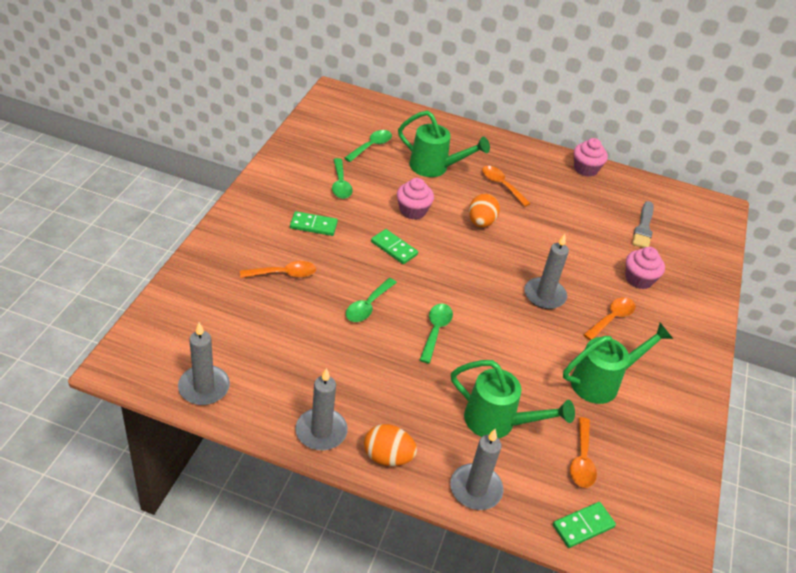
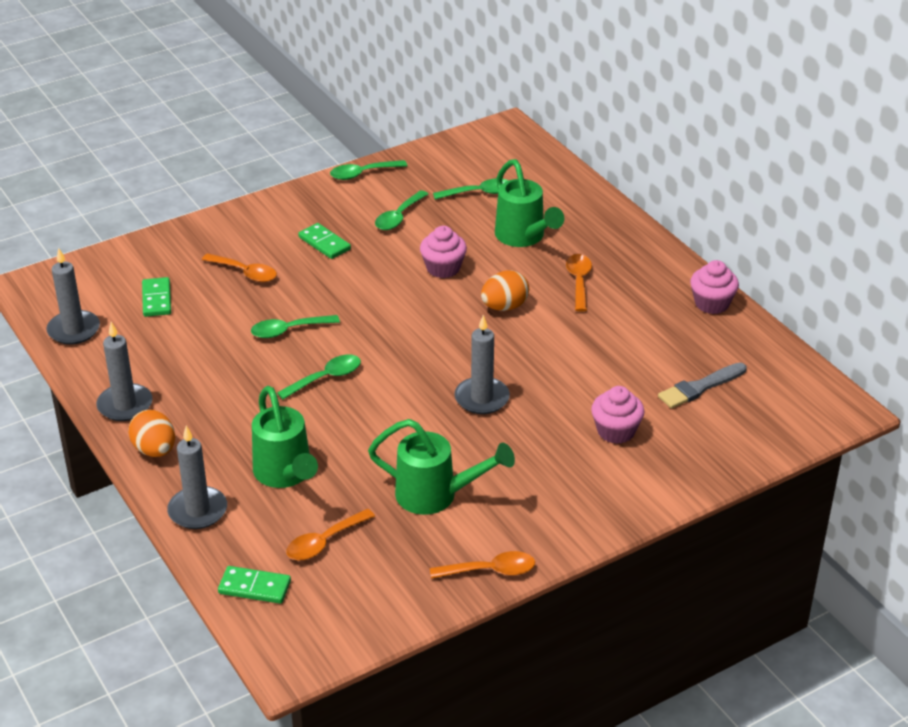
camera: 45 degrees right, 5 degrees down
(278, 161) = (362, 174): none -> green spoon
(394, 248) = (378, 293): green domino -> green domino (157, 299)
(612, 318) = (529, 450): orange spoon -> orange spoon (490, 571)

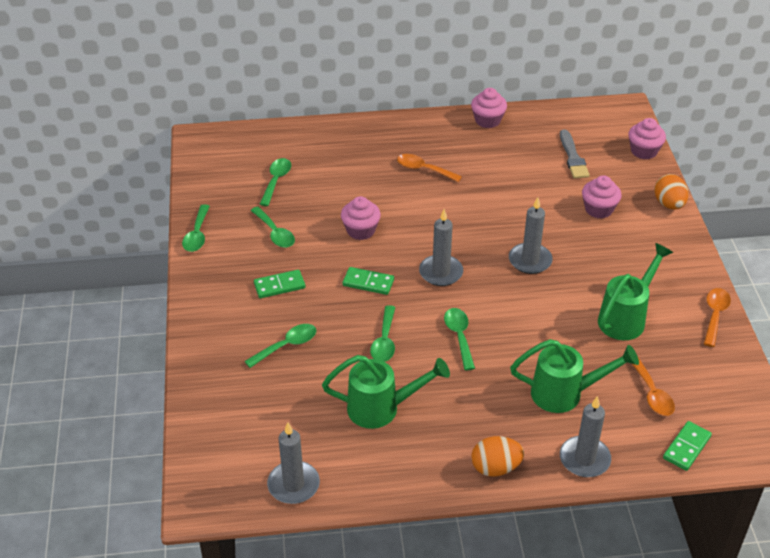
camera: 65 degrees left, 5 degrees up
(125, 405) = (424, 473): grey candle -> grey candle (441, 272)
(157, 299) = (285, 414): green domino -> green domino (368, 282)
(245, 273) = (286, 346): orange spoon -> green spoon
(504, 307) = (429, 215): orange egg -> orange egg (669, 204)
(524, 238) = (351, 177): green watering can -> green watering can (382, 408)
(766, 445) = (644, 151): none -> pink cupcake

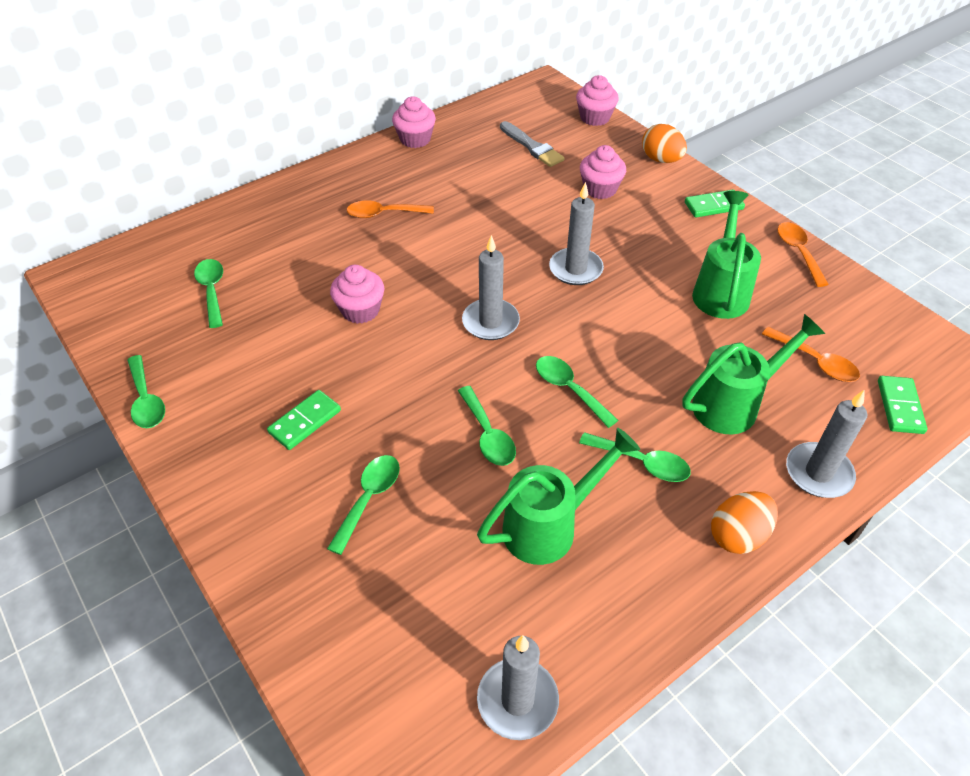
camera: 30 degrees left, 5 degrees up
(275, 233) = (253, 356): green spoon -> green spoon (641, 462)
(368, 282) = (415, 370): green domino -> green domino (713, 206)

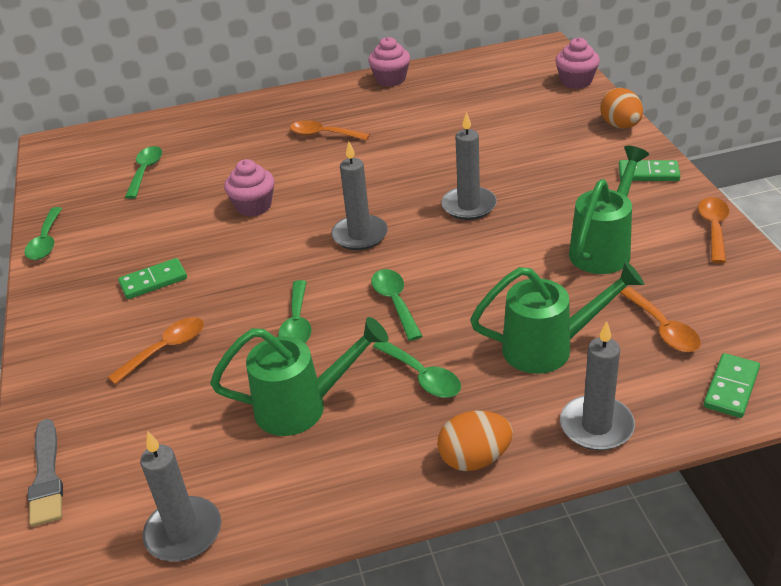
camera: 25 degrees right, 10 degrees down
(369, 498) = (166, 349): green spoon -> orange spoon
(532, 147) = (496, 98): grey brush -> grey brush (46, 477)
(600, 189) = (539, 142): pink cupcake -> none

